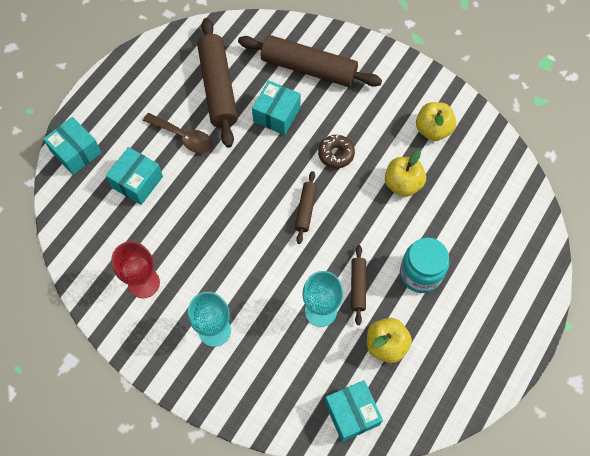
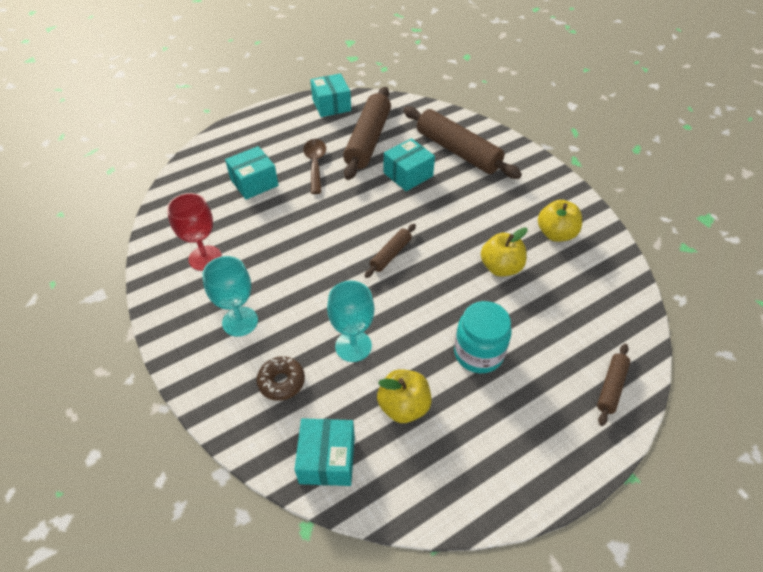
camera: 25 degrees right, 15 degrees down
(76, 152) = (220, 146): turquoise box -> turquoise box (331, 105)
(183, 137) = (315, 164): brown spoon -> brown spoon turned 150 degrees counterclockwise
(336, 154) = (446, 221): brown donut -> brown donut (281, 382)
(358, 286) = (404, 339): brown rolling pin -> brown rolling pin (611, 387)

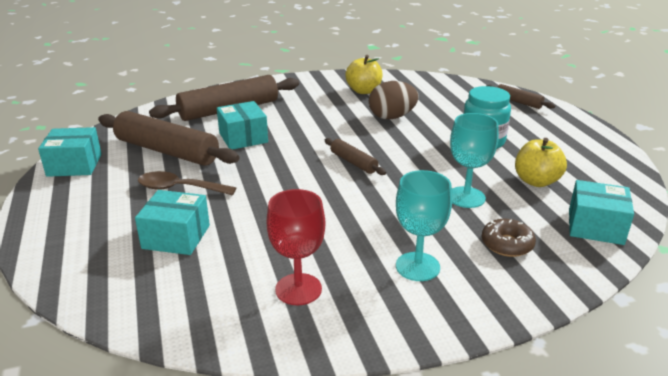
camera: 75 degrees left, 20 degrees down
(254, 182) = (176, 237): turquoise box -> turquoise box turned 60 degrees counterclockwise
(500, 267) = (392, 117): yellow apple -> brown egg

